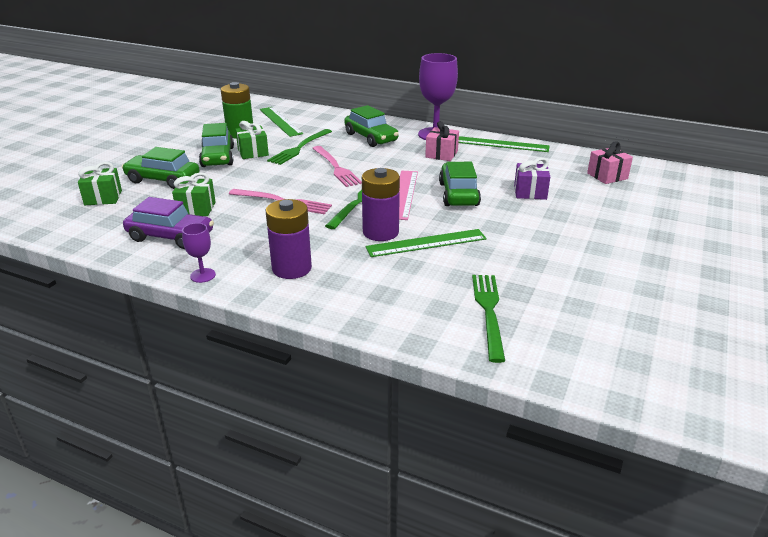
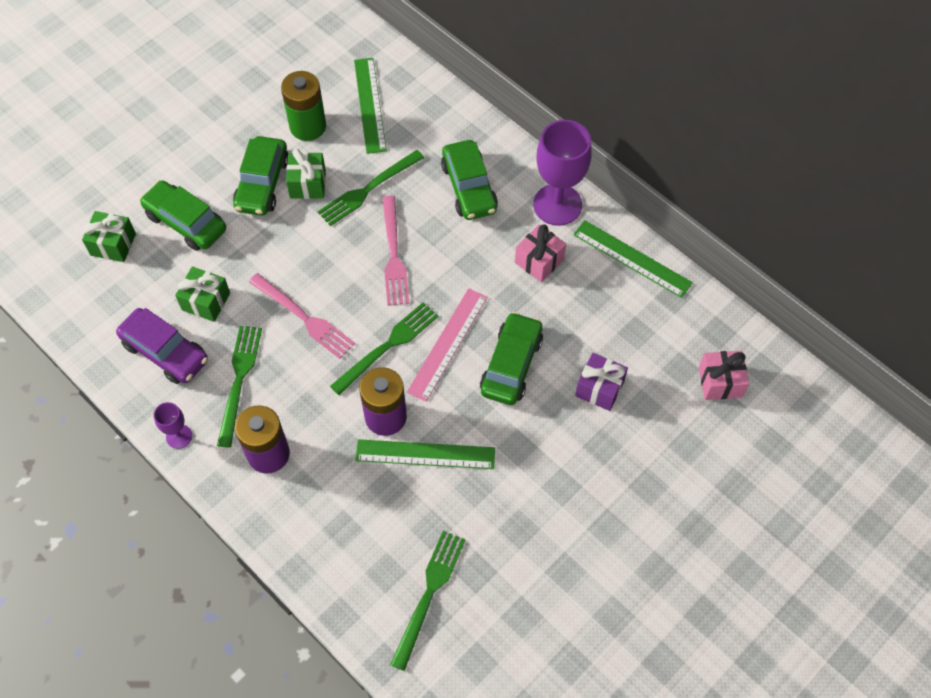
camera: 20 degrees right, 30 degrees up
(244, 238) = (239, 380): none -> green fork

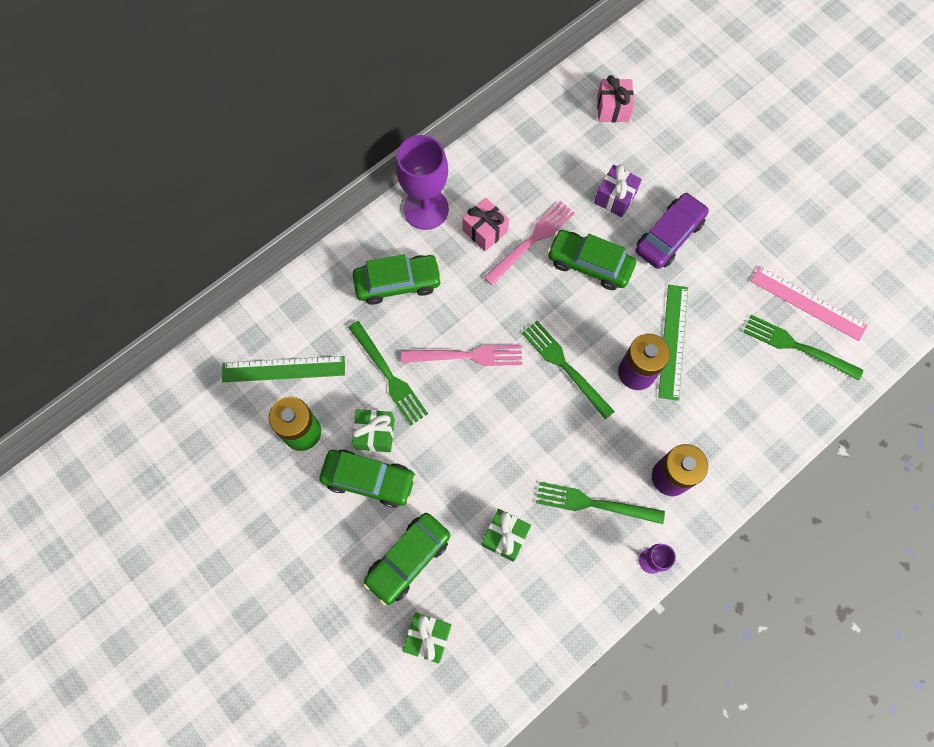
camera: 85 degrees left, 10 degrees up
(165, 352) = (560, 576): purple car -> purple car (669, 236)
(304, 317) = (530, 442): pink fork -> pink fork (532, 241)
(447, 344) = (565, 315): pink ruler -> pink ruler (808, 303)
(632, 258) = (489, 156): green ruler -> none

